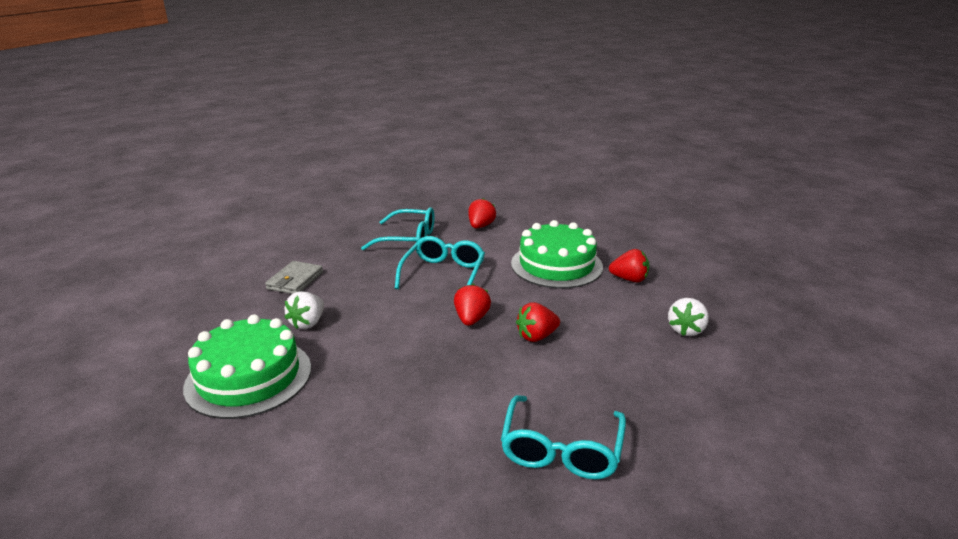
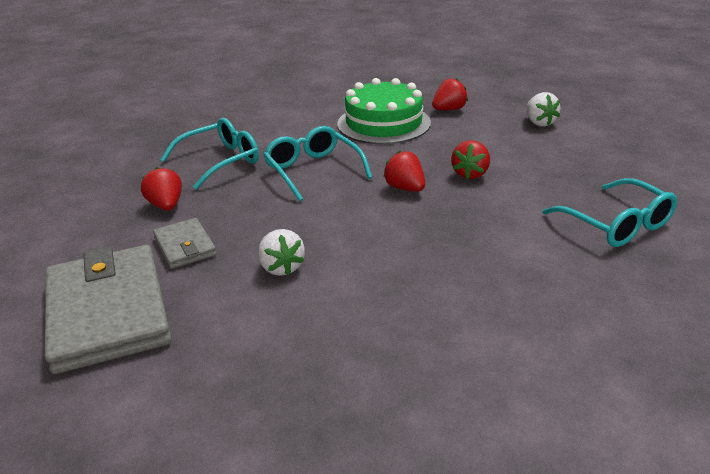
camera: 45 degrees left, 5 degrees up
(205, 294) = (108, 313): none -> grey wallet
(249, 377) = (327, 334): green cake -> none
(480, 226) = (263, 123): red strawberry -> red strawberry (166, 205)

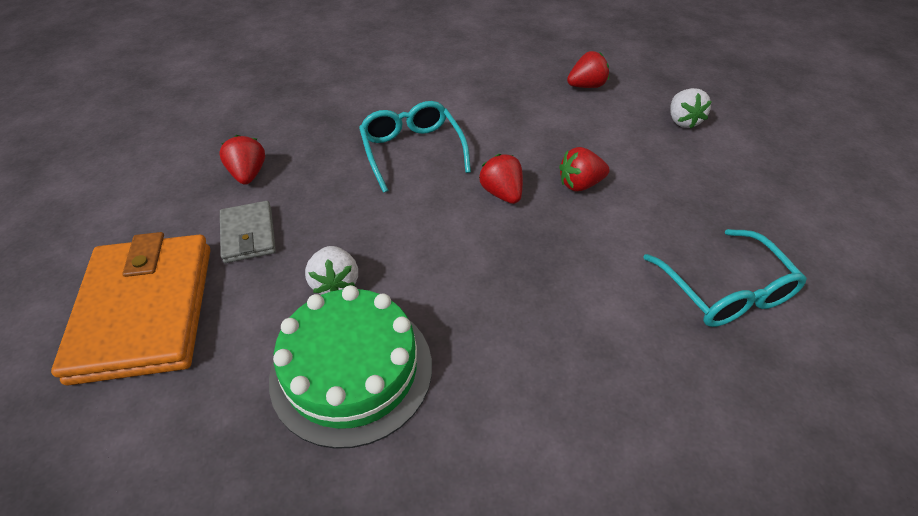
camera: 10 degrees right, 15 degrees up
(108, 313) = (144, 311): grey wallet -> orange wallet
(220, 161) = (322, 122): turquoise glasses -> none
(384, 123) = (508, 95): green cake -> green cake (351, 370)
(470, 174) = (580, 184): red strawberry -> red strawberry turned 45 degrees clockwise

